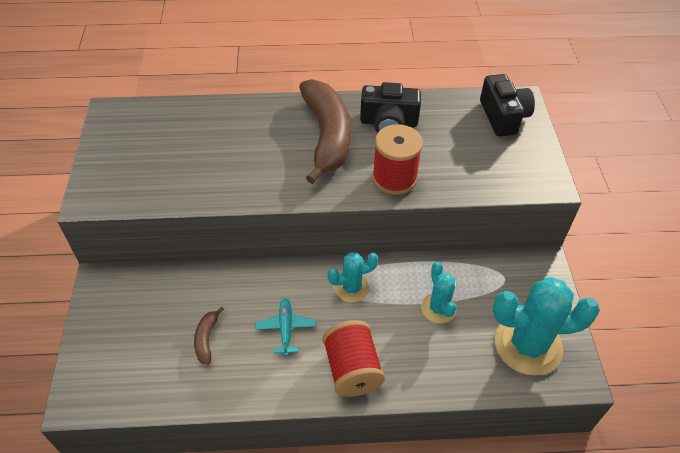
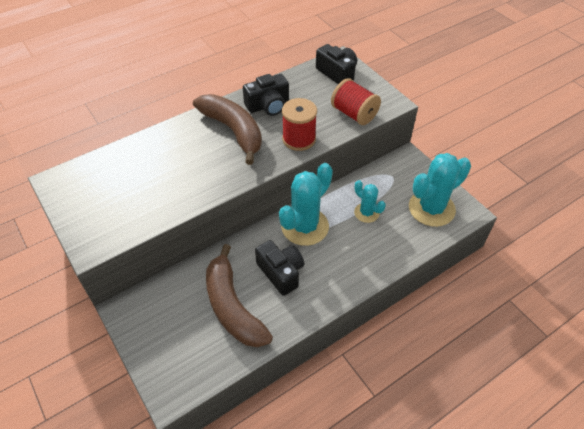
camera: 30 degrees left, 0 degrees up
(206, 339) = (232, 307): brown banana -> brown banana, size x2.40
(286, 328) = (281, 272): turquoise plane -> black camera
(352, 288) = (305, 226): turquoise cactus -> turquoise cactus, size x1.84
(352, 369) = (341, 275): red spool -> red spool (354, 114)

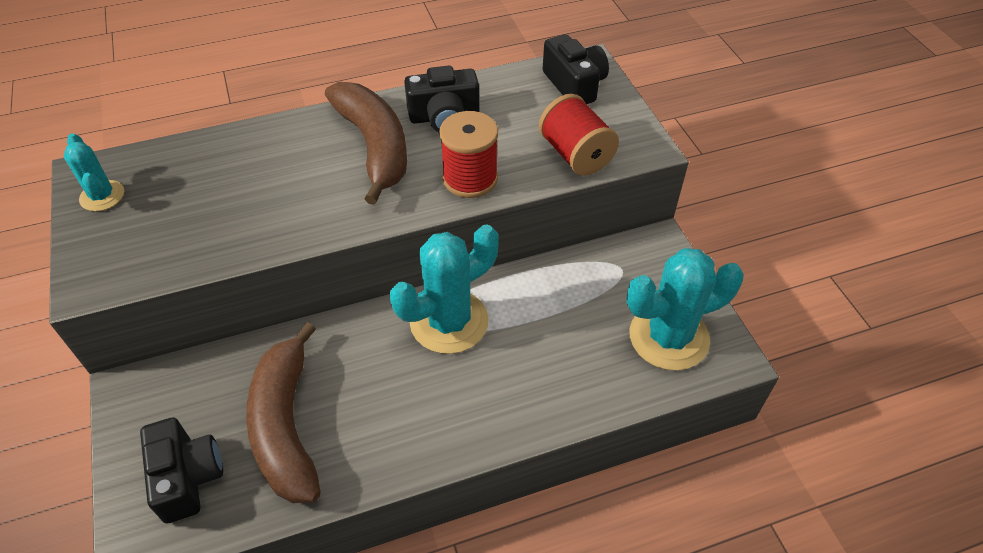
camera: 15 degrees right, 0 degrees up
(281, 272) = (382, 388): black camera -> black camera (187, 477)
(366, 213) = (557, 321): turquoise cactus -> turquoise cactus (102, 196)

